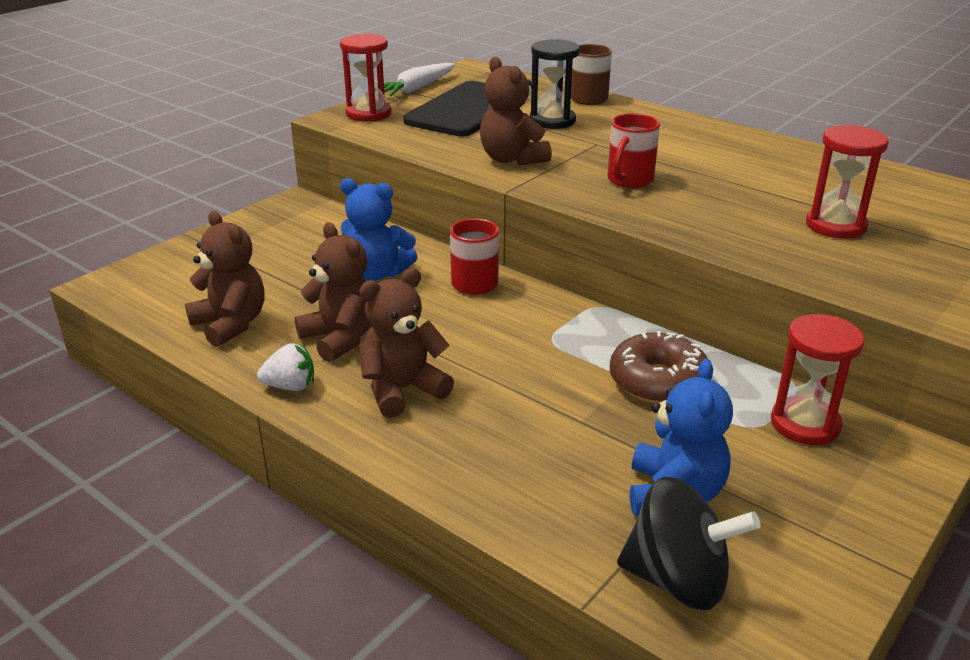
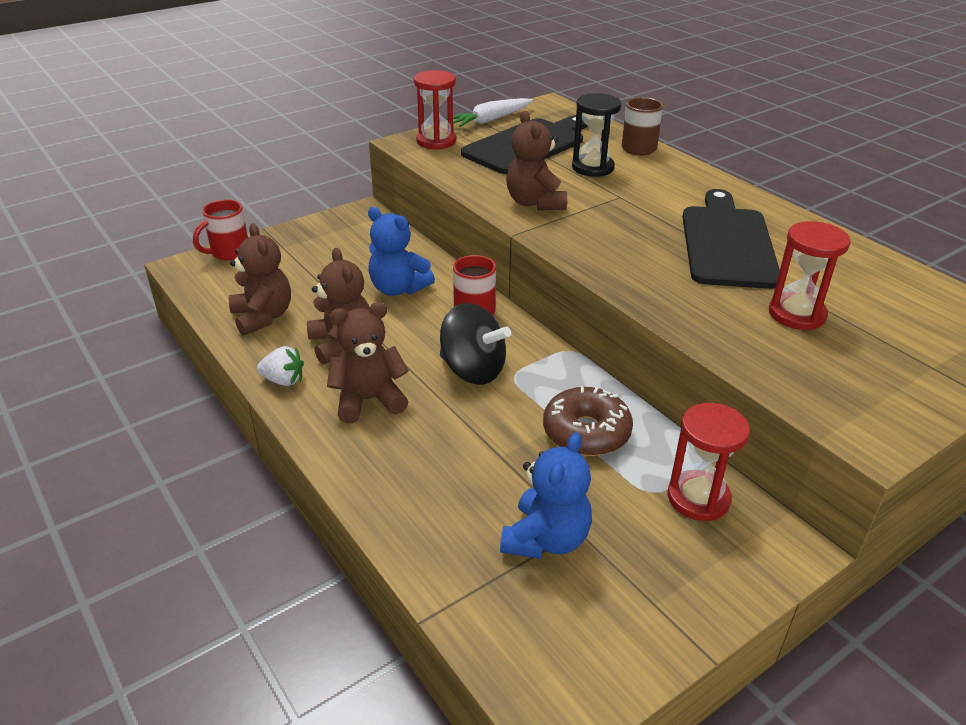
camera: 15 degrees right, 5 degrees up
(629, 180) = (628, 239): red mug -> red mug (229, 253)
(678, 580) = (509, 617): black spinning top -> black spinning top (473, 370)
(729, 172) = (727, 243): none -> black cutting board

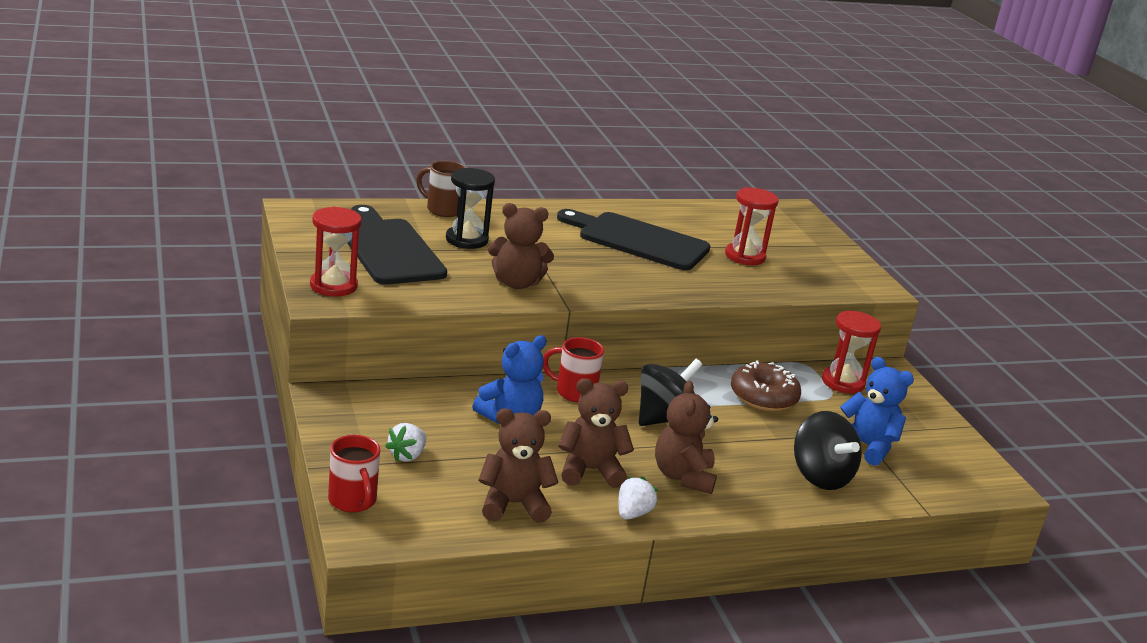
camera: 75 degrees left, 10 degrees down
(304, 258) = (407, 455): none -> white strawberry
(440, 503) = (820, 476): none -> black spinning top
(490, 120) = (306, 246): white carrot -> none

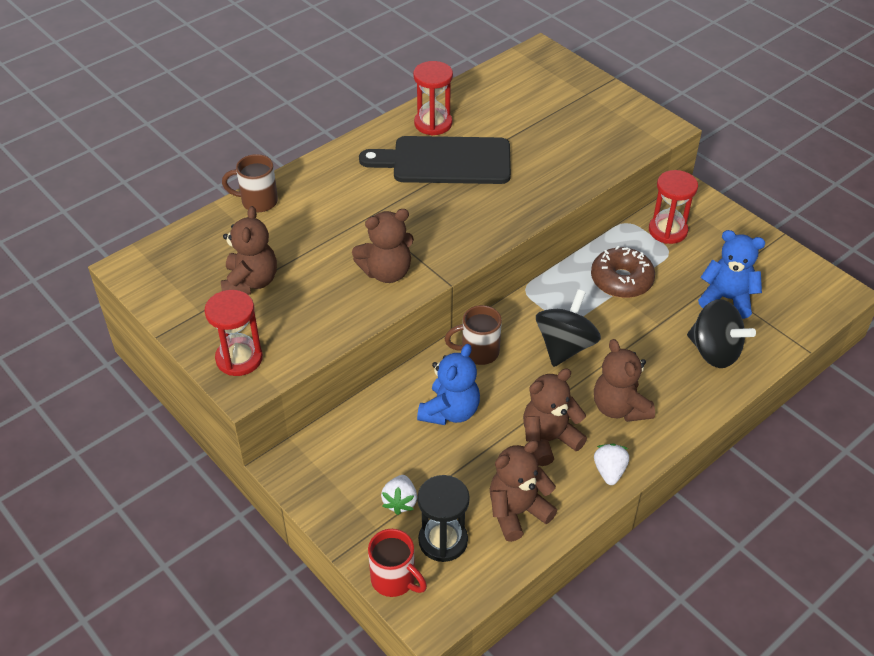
camera: 20 degrees left, 20 degrees up
(389, 249) = (250, 282): black cutting board -> brown teddy bear
(466, 240) = (306, 234): black hourglass -> black hourglass (443, 540)
(574, 392) = (478, 352): red mug -> brown mug
(745, 256) = (540, 139): red hourglass -> red hourglass (433, 123)

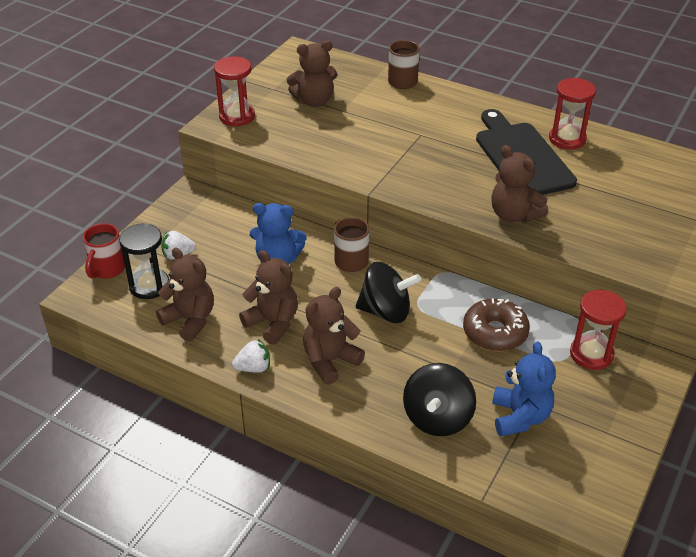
camera: 70 degrees right, 5 degrees down
(386, 272) = (363, 158): brown teddy bear -> brown teddy bear (514, 215)

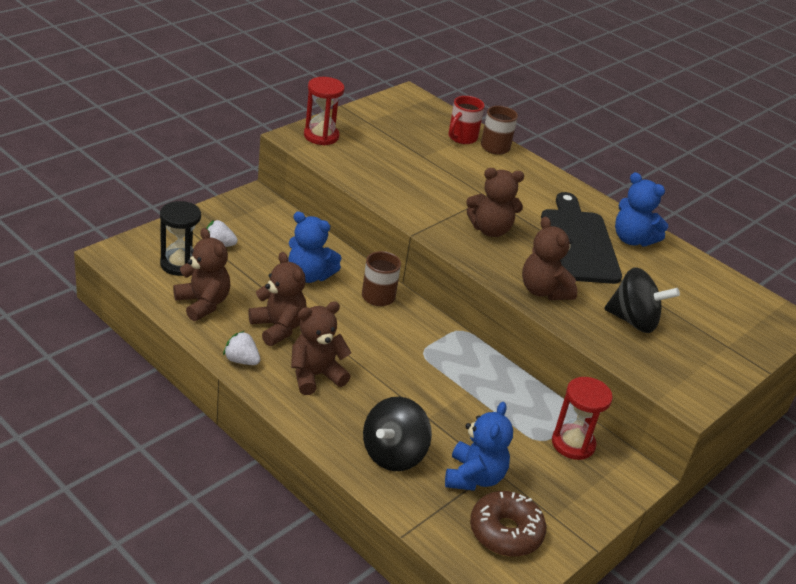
camera: 10 degrees right, 5 degrees down
(107, 270) = (148, 240): red mug -> red mug (461, 138)
(253, 368) = (241, 360): white strawberry -> white strawberry turned 150 degrees counterclockwise
(314, 101) = (401, 142): brown teddy bear -> brown teddy bear (490, 230)
(386, 311) = (390, 348): black spinning top -> black spinning top (633, 321)
(495, 333) = (486, 397): brown donut -> brown donut (505, 532)
(567, 139) = (632, 239): red hourglass -> blue teddy bear

